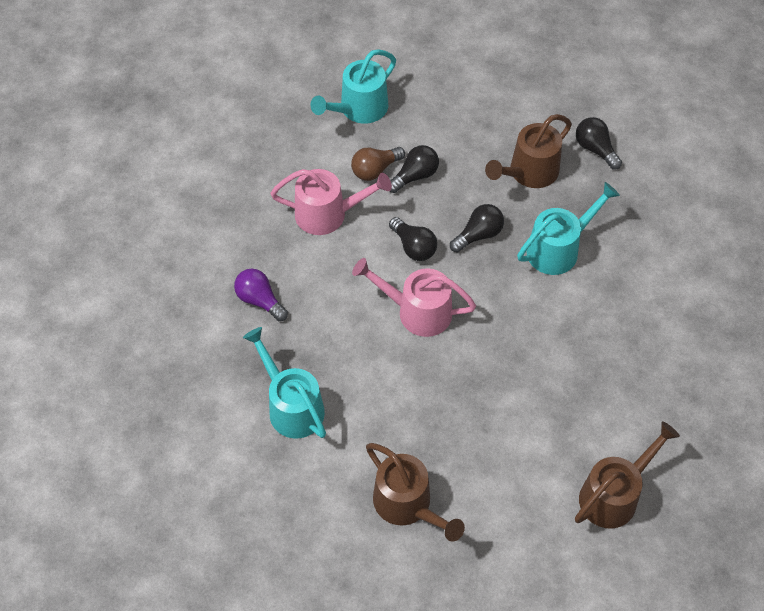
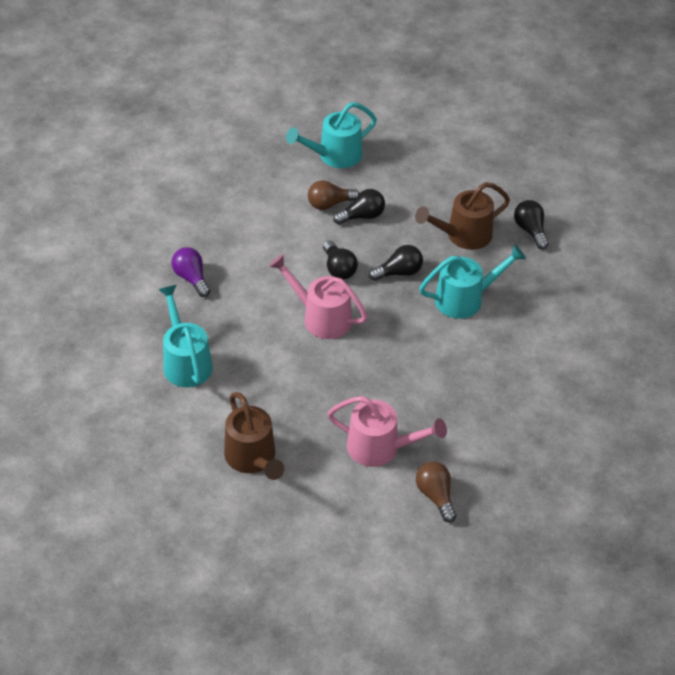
camera: 15 degrees right, 10 degrees down
(328, 214) = (276, 228): pink watering can -> pink watering can (381, 448)
(614, 494) = (435, 496): brown watering can -> brown light bulb

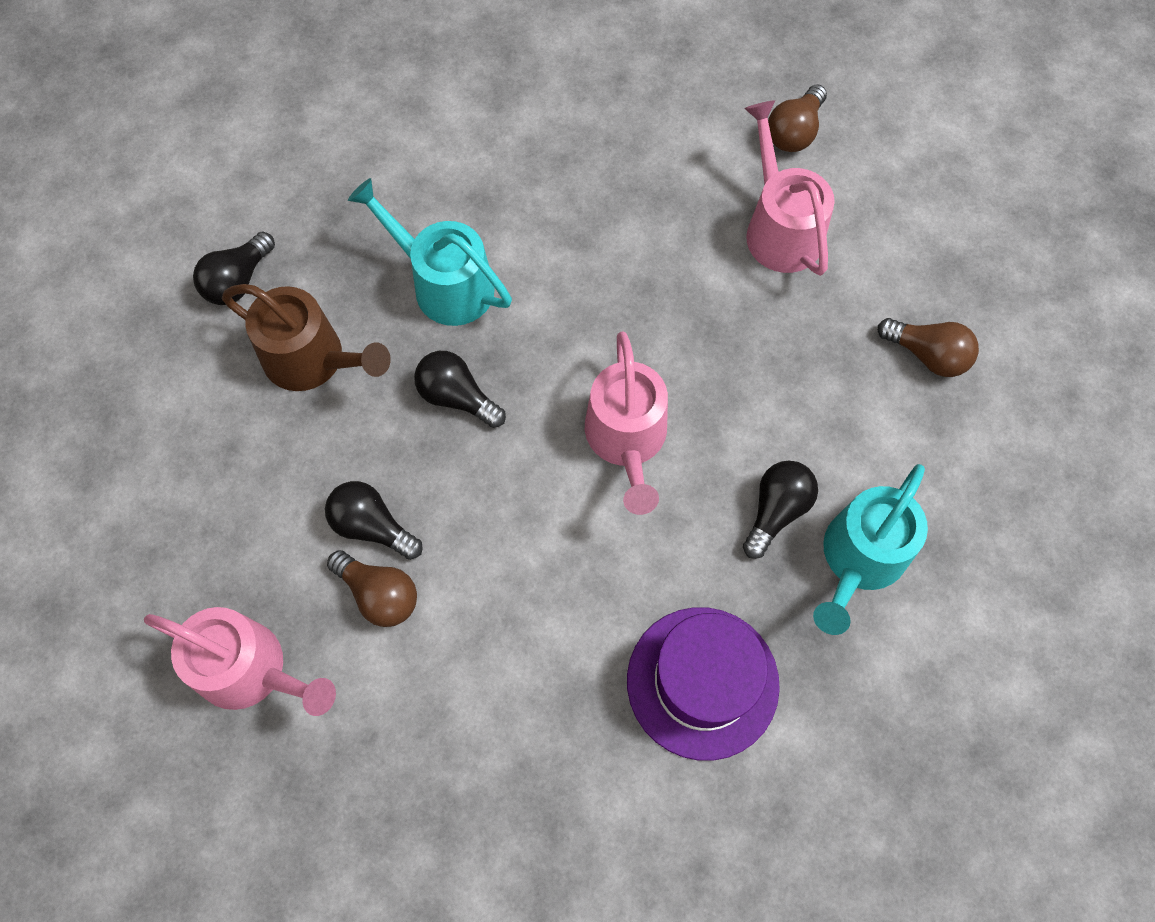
camera: 125 degrees left, 20 degrees up
(191, 278) = (702, 682): purple light bulb -> purple hat
(253, 459) = (927, 355): brown watering can -> brown light bulb
(334, 156) = (252, 671): turquoise watering can -> pink watering can
(338, 269) = (513, 482): black light bulb -> black light bulb (776, 511)

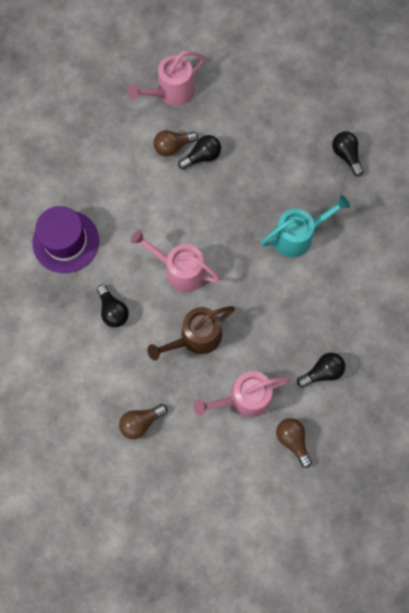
camera: 120 degrees right, 5 degrees up
(313, 360) = (289, 168): brown watering can -> brown watering can (195, 338)
(457, 397) = (239, 214): black light bulb -> black light bulb (322, 372)
(779, 227) = (243, 398): pink watering can -> pink watering can turned 150 degrees clockwise
(859, 560) = (72, 330): turquoise watering can -> none

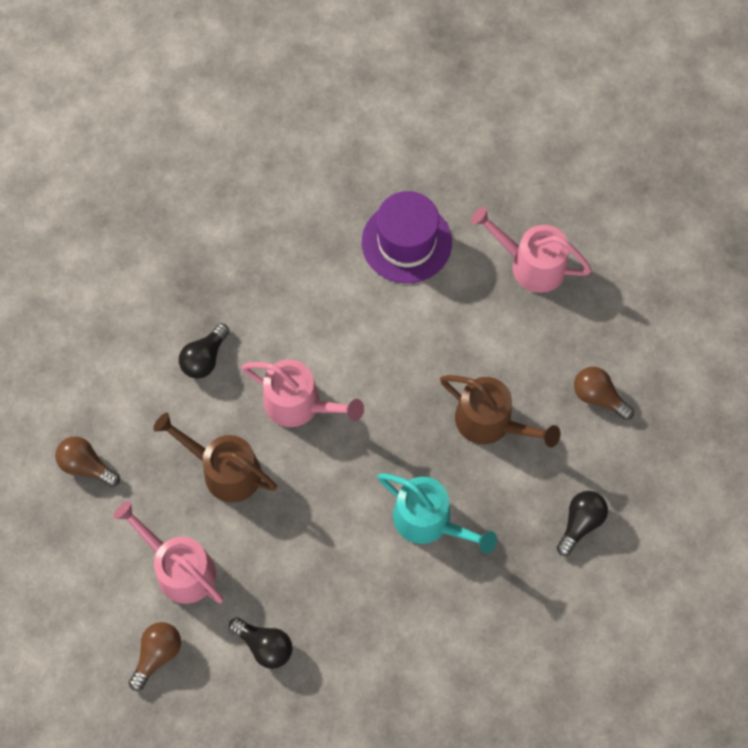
camera: 60 degrees right, 5 degrees down
(66, 241) = (260, 258): purple hat -> purple hat (406, 242)
(173, 147) = (457, 307): brown light bulb -> brown light bulb (598, 397)
(179, 270) = (300, 404): pink watering can -> pink watering can turned 120 degrees clockwise
(202, 157) = (466, 348): black light bulb -> none
(257, 169) = (491, 423): none -> brown watering can

